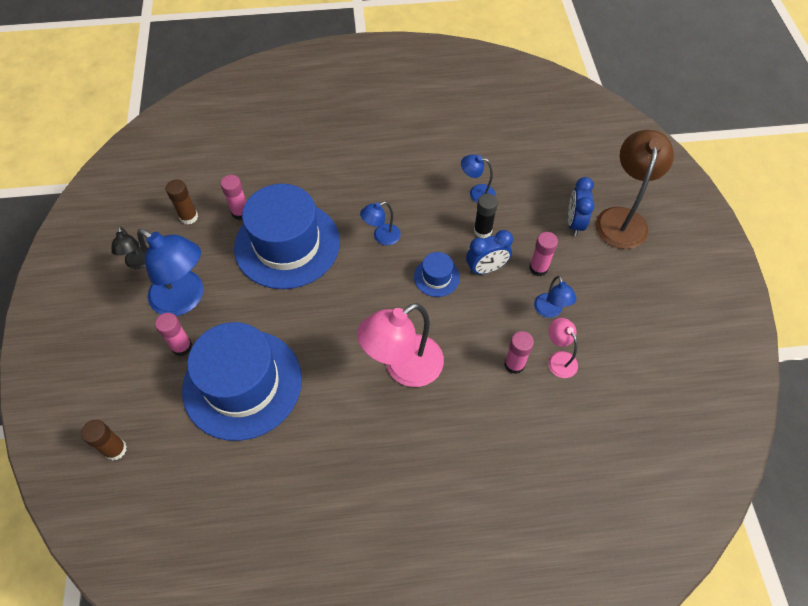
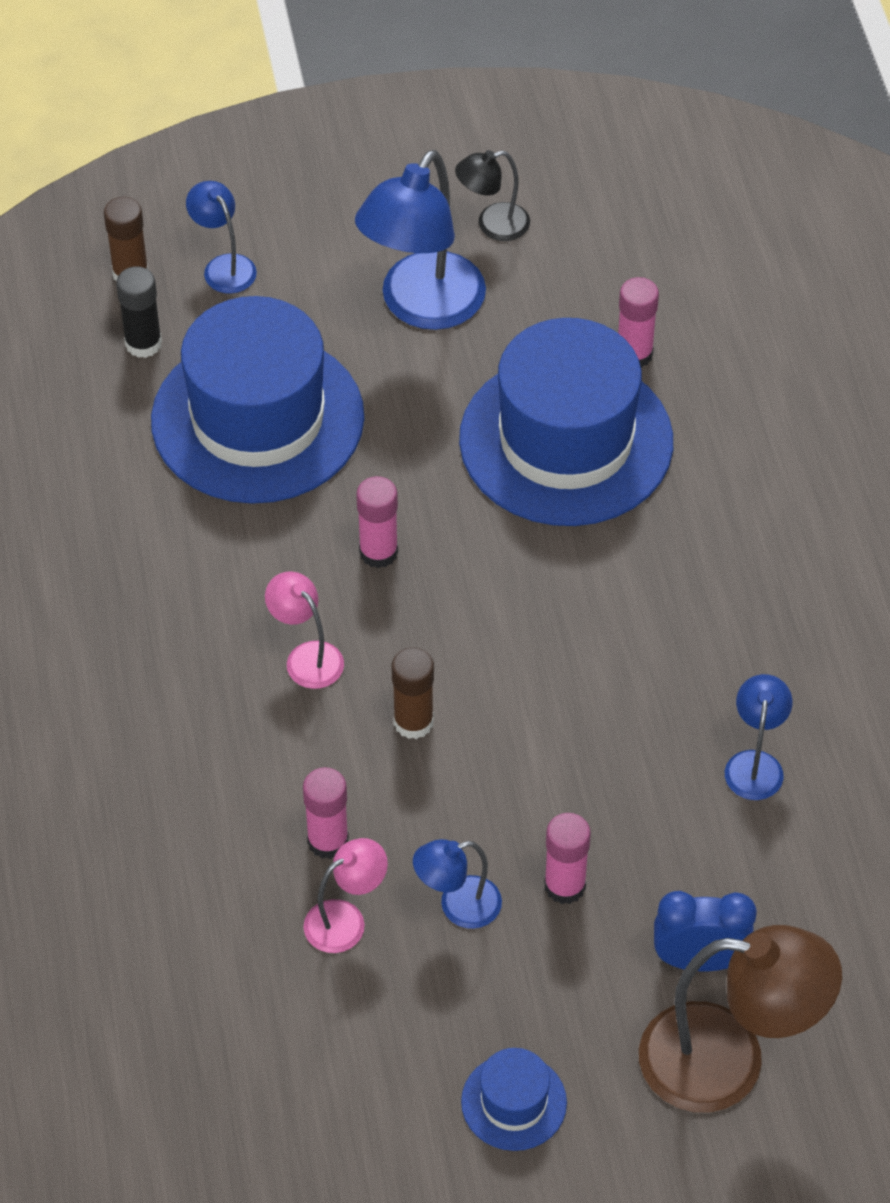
camera: 85 degrees right, 5 degrees down
(182, 346) = (324, 321): pink glue stick -> pink glue stick (378, 552)
(189, 217) = (610, 276): brown glue stick -> brown glue stick (413, 722)
(381, 237) = (607, 596): blue lamp -> blue lamp (224, 266)
(403, 368) = (306, 657): pink lamp -> pink lamp, size x0.51
(436, 277) = (518, 699): blue hat -> blue hat (514, 1102)
(482, 231) = (650, 778): black glue stick -> black glue stick (143, 343)
(486, 268) = (551, 787): blue clock -> none

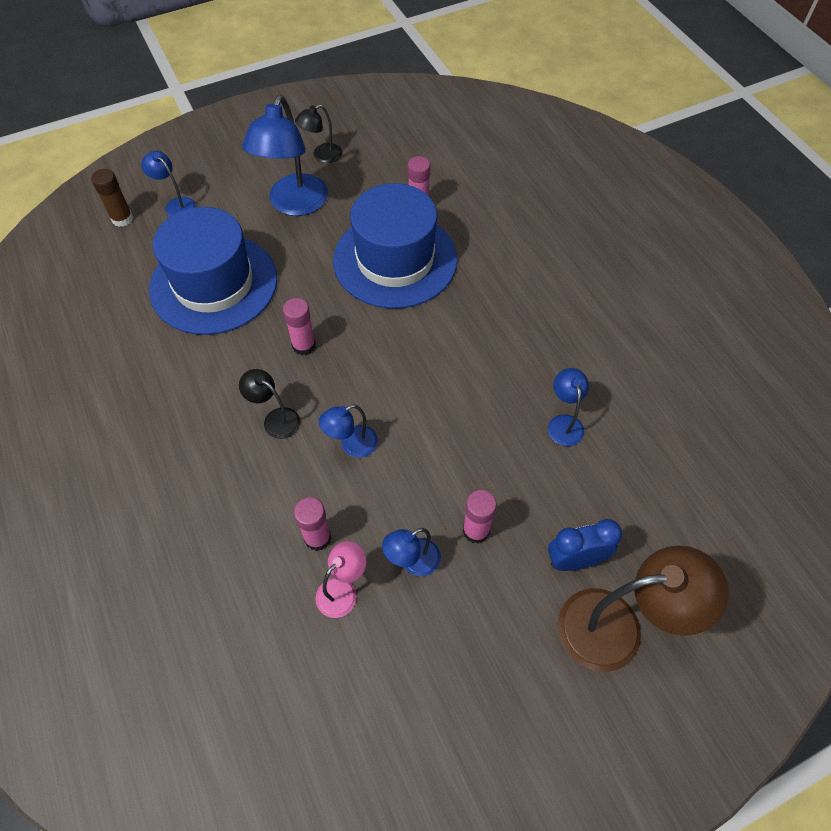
camera: 15 degrees left, 5 degrees up
(143, 343) = (137, 255): black glue stick -> none
(306, 657) = (275, 419): pink lamp -> black lamp
(413, 722) = (352, 445): brown glue stick -> blue lamp
(514, 1102) = (489, 696): blue hat -> none

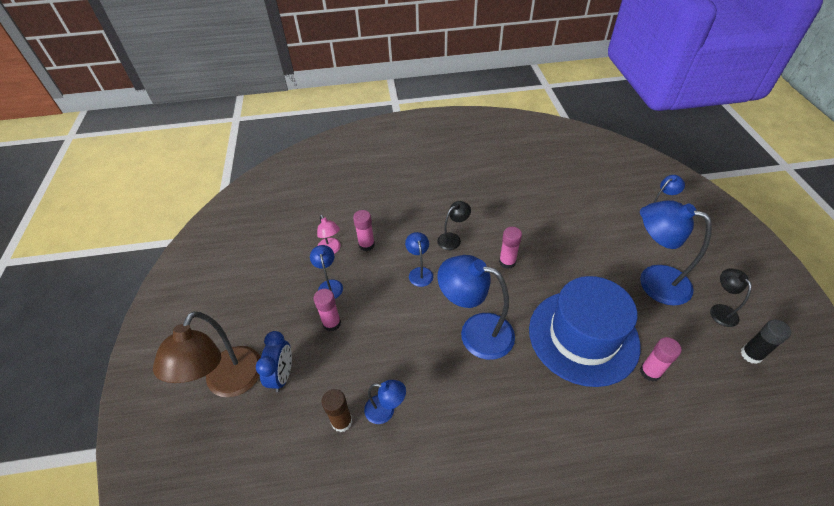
camera: 110 degrees right, 10 degrees down
(122, 219) = (640, 185): brown glue stick -> brown glue stick (342, 421)
(214, 284) = (573, 223): blue hat -> none
(370, 138) = (751, 355): none -> black glue stick
(426, 359) = (475, 332): none -> blue lamp

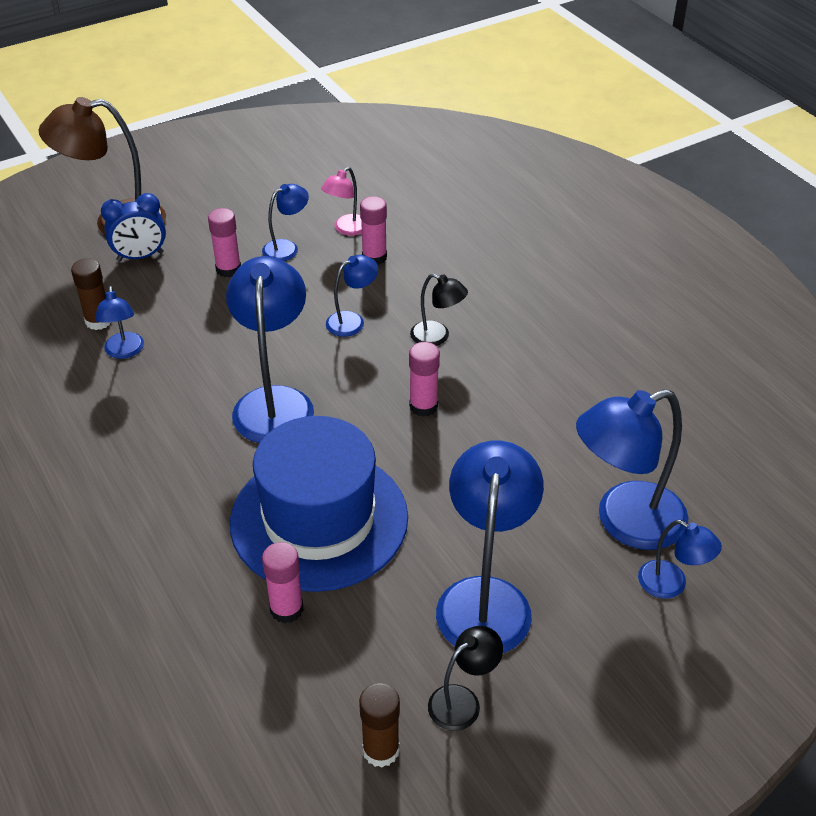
camera: 65 degrees right, 5 degrees down
(613, 213) = (625, 522): none -> blue lamp
(751, 355) = (381, 750): black glue stick -> brown glue stick

